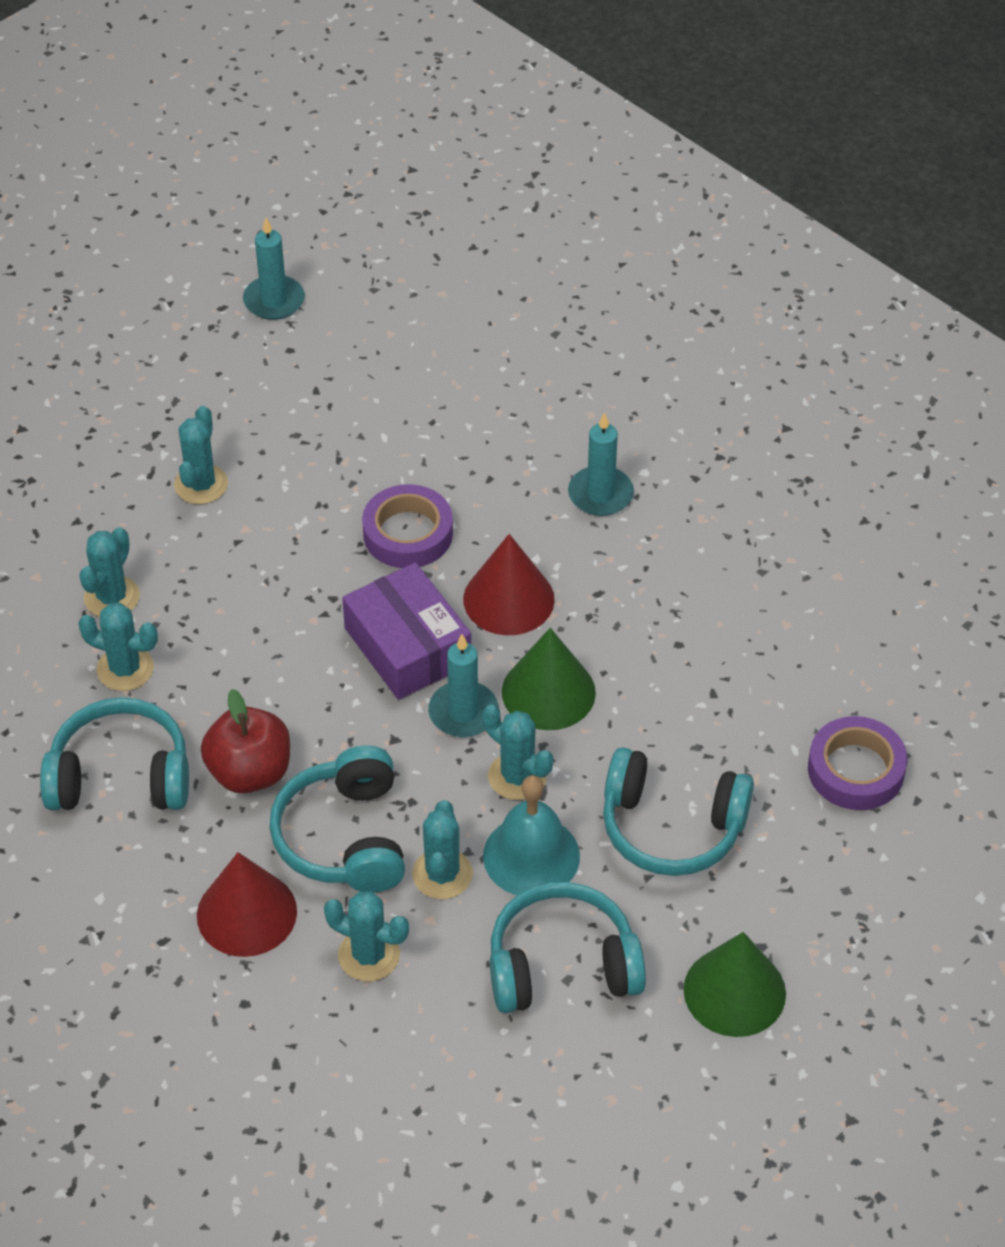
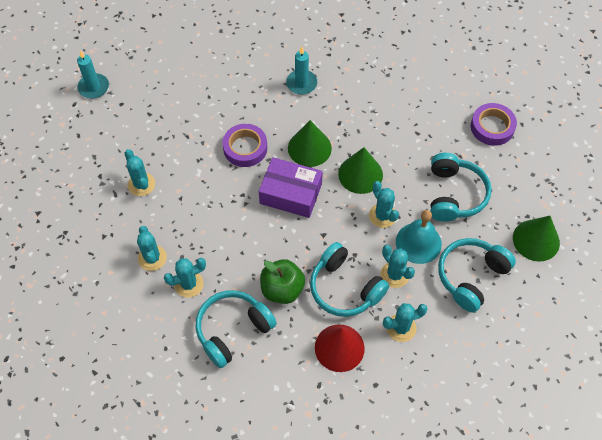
camera: 40 degrees left, 10 degrees up
(250, 772) = (282, 289): red apple -> green apple
(463, 712) = (338, 205): turquoise candle -> none
(508, 599) = (309, 148): red cone -> green cone
(517, 776) = (382, 215): turquoise cactus -> turquoise cactus turned 60 degrees clockwise
(671, 827) = (454, 194): turquoise headphones -> turquoise headphones turned 60 degrees counterclockwise

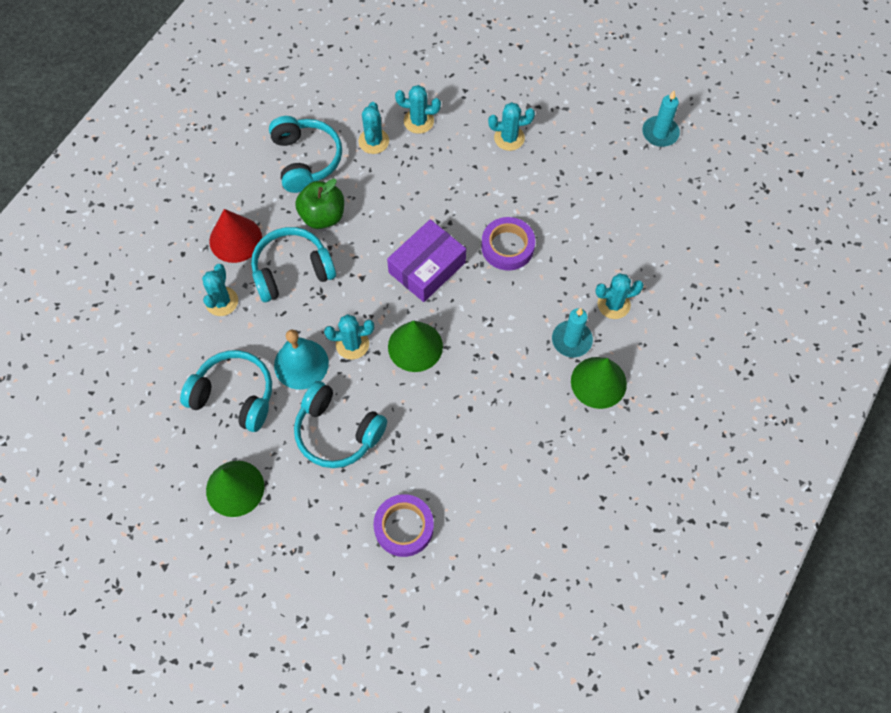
camera: 115 degrees right, 5 degrees up
(309, 148) = (476, 310): green cone -> green cone (598, 382)
(394, 274) = (279, 323): turquoise cactus -> turquoise cactus (613, 304)
(471, 276) = (234, 396): turquoise headphones -> turquoise headphones turned 45 degrees counterclockwise

